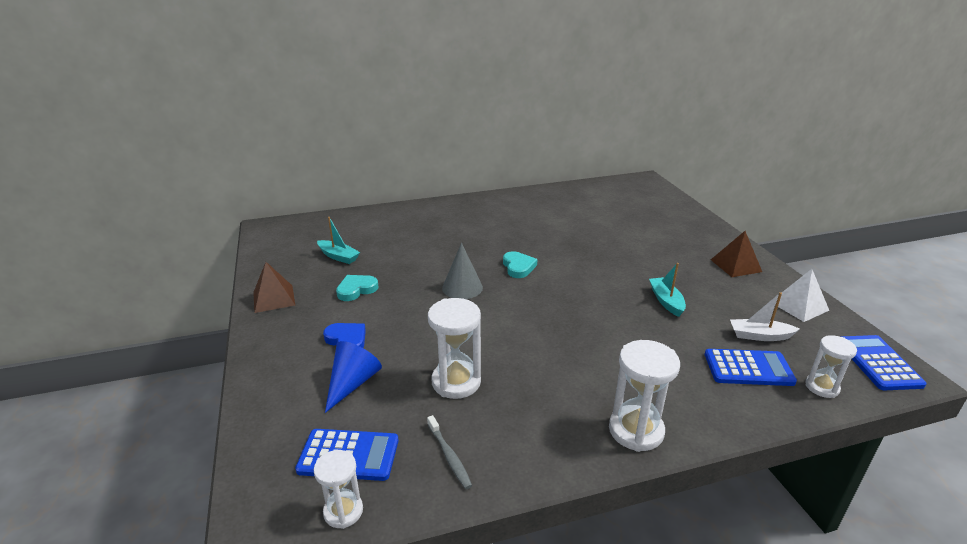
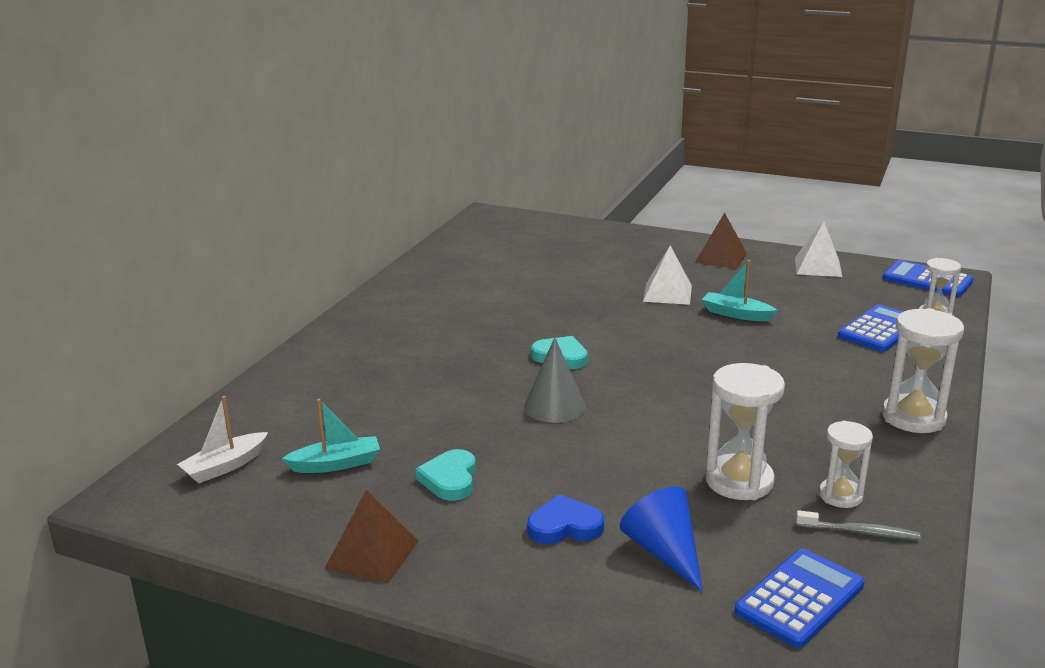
camera: 50 degrees left, 5 degrees down
(343, 511) = (890, 632): white hourglass -> white hourglass (840, 495)
(651, 267) = (667, 293): none -> white pyramid
(759, 336) = (840, 303): white boat -> white boat (225, 466)

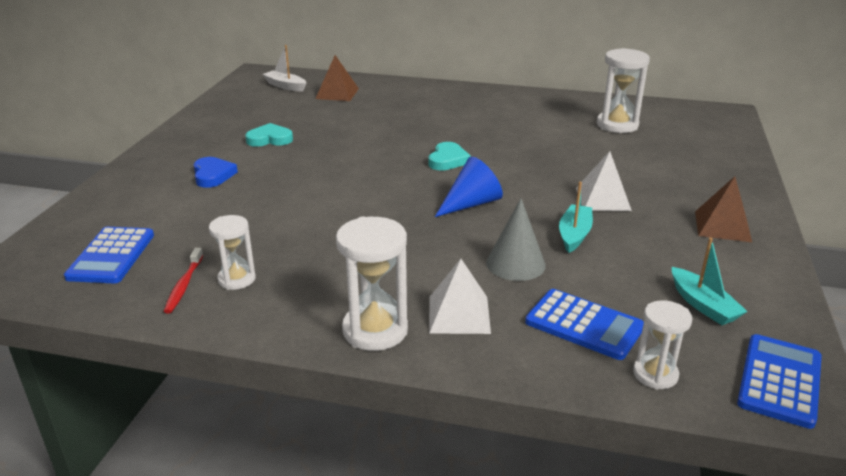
camera: 80 degrees right, 5 degrees up
(336, 464) = (287, 109): turquoise boat -> turquoise boat (703, 305)
(372, 554) = (196, 128): brown pyramid -> brown pyramid (337, 93)
(554, 406) = (367, 163): grey cone -> grey cone (515, 263)
(664, 552) = (177, 208): blue cone -> blue cone (471, 204)
(739, 481) = (261, 234): white hourglass -> white hourglass (617, 125)
(799, 598) = (111, 256): blue calculator -> blue calculator turned 60 degrees clockwise
(818, 267) = (752, 290): white pyramid -> white pyramid (459, 314)
(860, 532) = (184, 285): grey toothbrush -> red toothbrush

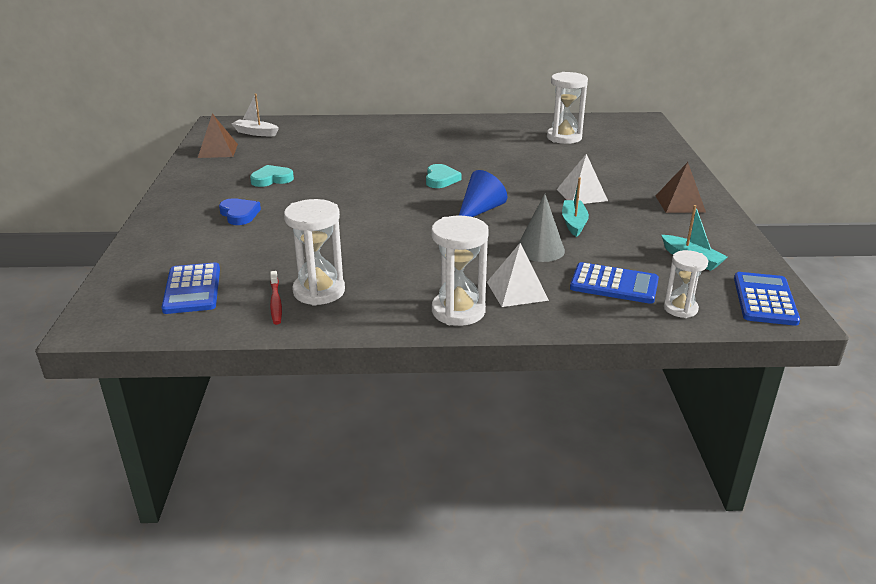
camera: 15 degrees left, 0 degrees up
(237, 279) = (319, 291): white hourglass -> white hourglass, size x1.61
(337, 93) = (308, 134): brown pyramid -> brown pyramid (218, 150)

